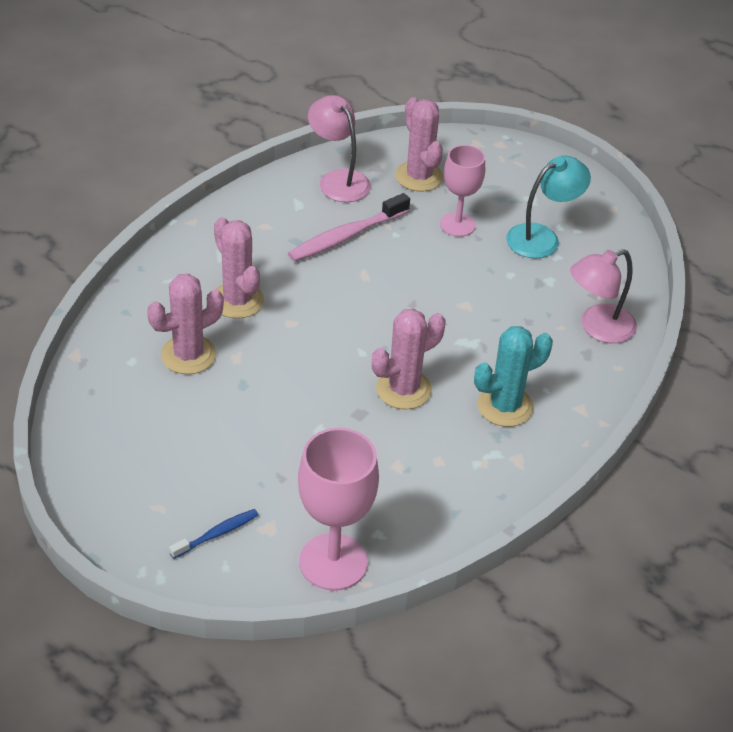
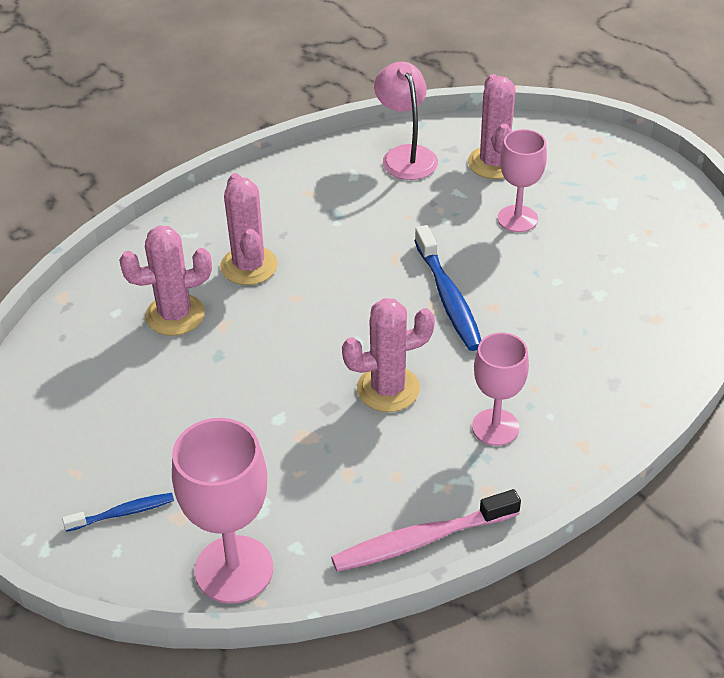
camera: 20 degrees right, 0 degrees up
(346, 236) = (390, 215): pink toothbrush -> pink toothbrush (421, 540)
(425, 303) = (448, 298): none -> blue toothbrush
(505, 406) = (495, 427): turquoise cactus -> pink goblet
(542, 237) = (608, 245): turquoise lamp -> none
(597, 328) = (637, 355): pink lamp -> none

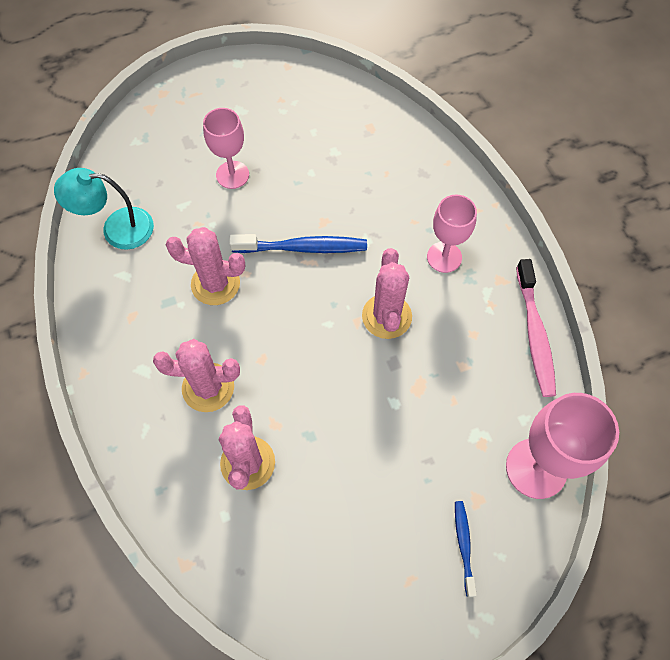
camera: 75 degrees left, 20 degrees up
(406, 155) = (117, 228): pink lamp -> turquoise lamp
(494, 163) = (158, 169): pink cactus -> pink cactus (215, 284)

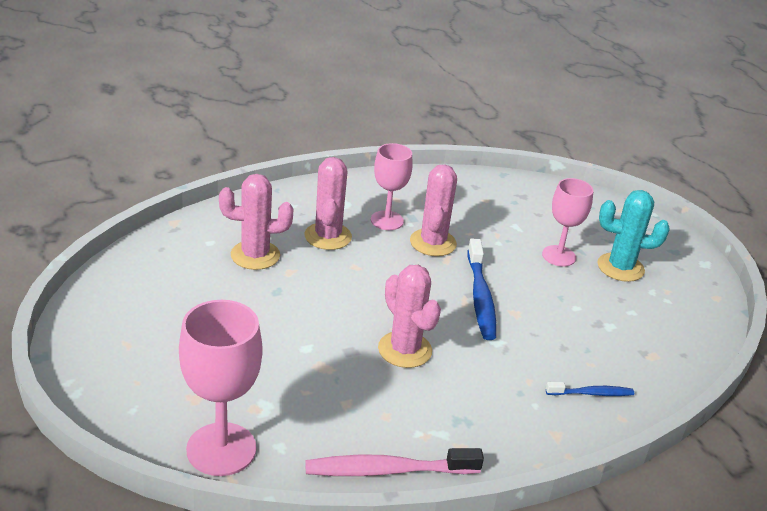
camera: 85 degrees right, 30 degrees down
(117, 228) = (483, 192): turquoise lamp -> none
(248, 128) = (620, 267): none -> turquoise cactus
(386, 316) = (405, 350): pink cactus -> pink cactus turned 60 degrees clockwise
(444, 257) = (484, 401): pink goblet -> pink goblet (387, 220)
(463, 545) = (150, 383): blue toothbrush -> blue toothbrush (591, 393)

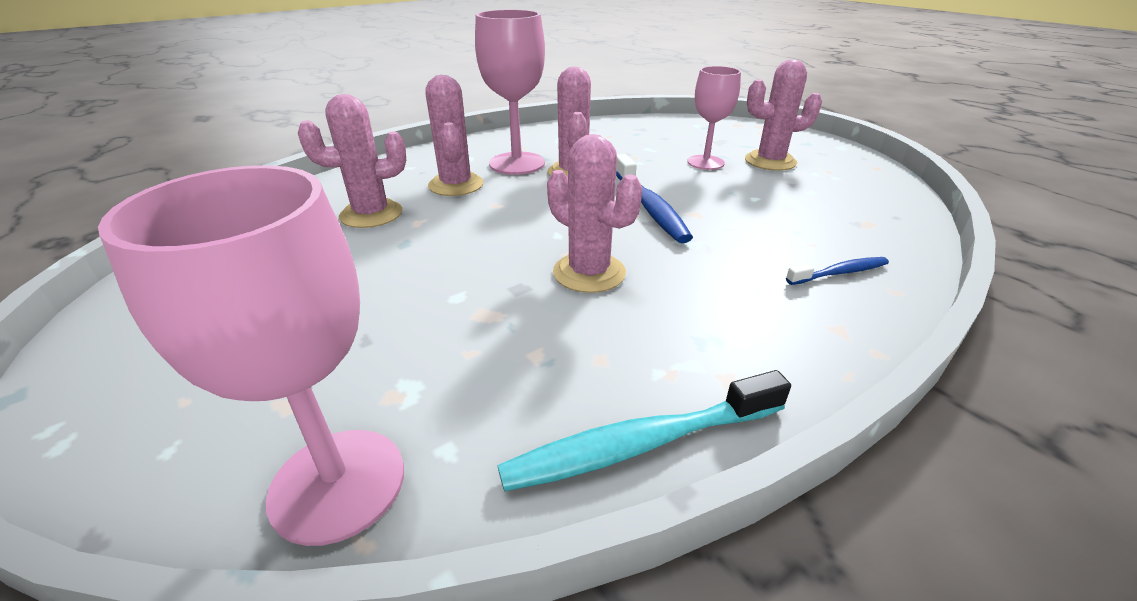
camera: 10 degrees left, 0 degrees up
(387, 220) = (517, 163): pink goblet -> pink goblet, size x1.53
(387, 470) = (640, 444): pink toothbrush -> turquoise toothbrush
(620, 267) = (770, 161): turquoise cactus -> pink cactus

